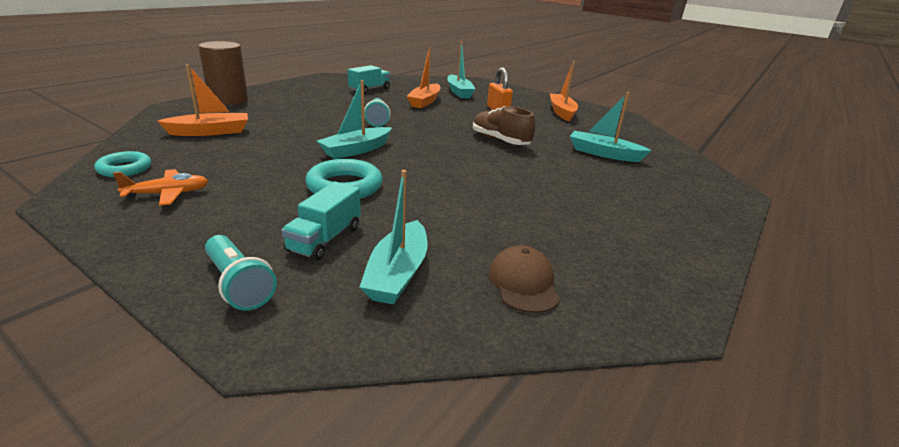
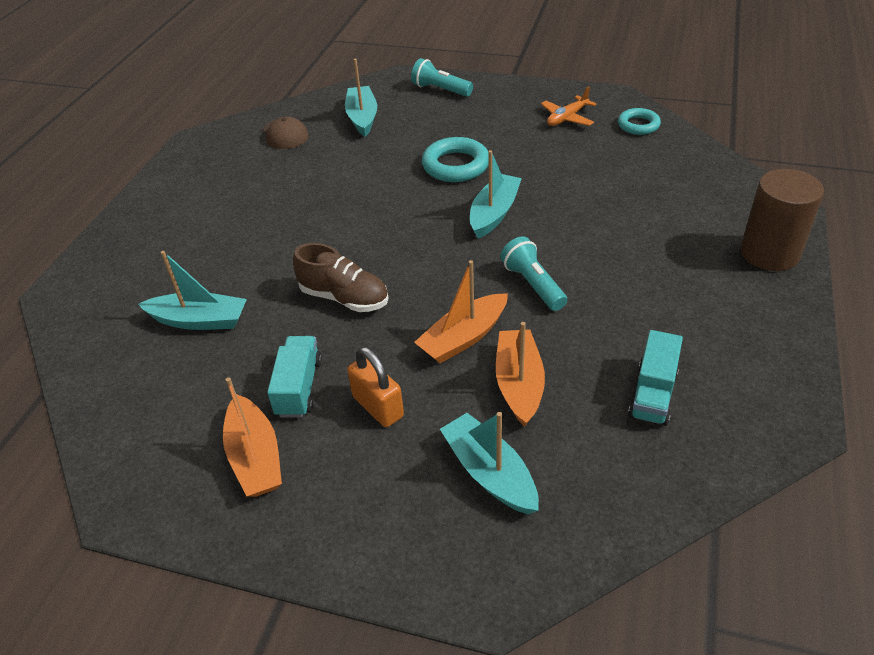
camera: 165 degrees right, 15 degrees up
(210, 132) = (665, 186): orange boat -> orange boat (464, 338)
(325, 239) = (423, 123): turquoise truck -> turquoise truck (299, 387)

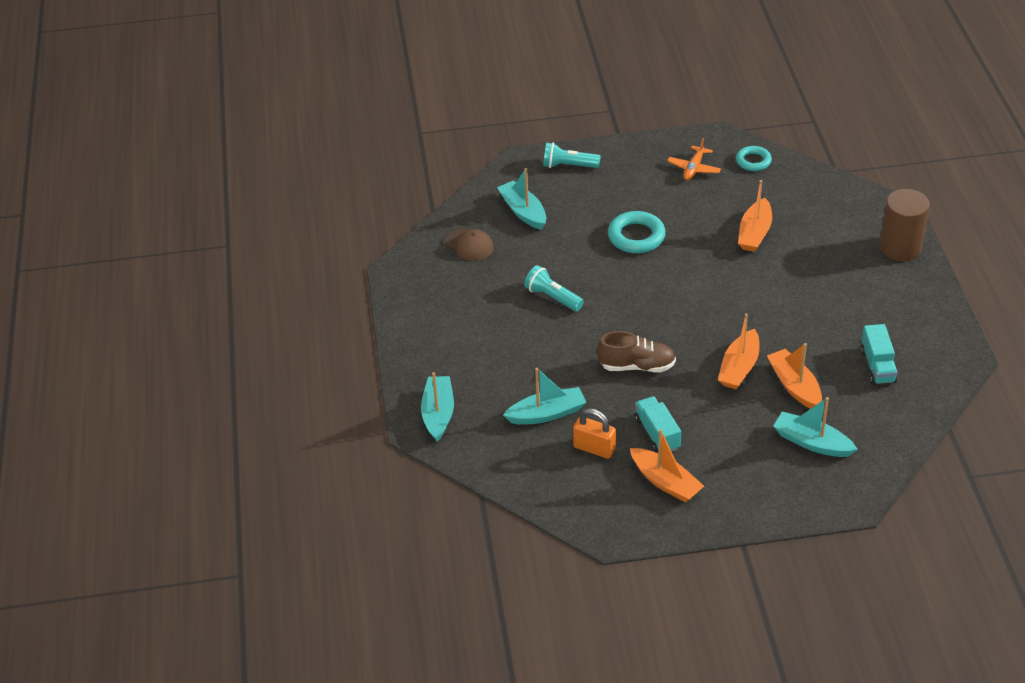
camera: 25 degrees left, 0 degrees up
(378, 407) = (717, 428): orange padlock -> orange padlock (594, 448)
(494, 213) = (695, 270): turquoise boat -> turquoise boat (438, 414)
(533, 285) = (760, 317): turquoise flashlight -> turquoise flashlight (553, 297)
(591, 193) = (754, 233): none -> orange boat

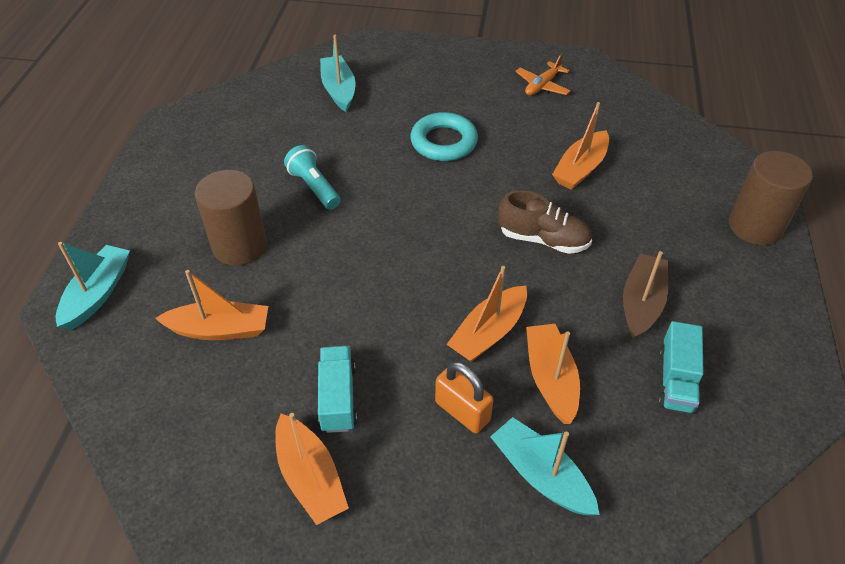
camera: 15 degrees right, 5 degrees up
(469, 245) = (262, 111): brown cap -> none
(523, 355) = (239, 246): none -> brown cylinder
(547, 414) = (220, 329): turquoise boat -> orange boat
(568, 166) = (412, 56): turquoise flashlight -> none
(594, 448) = (248, 395): orange padlock -> orange padlock (462, 411)
(637, 366) = (363, 295): brown shoe -> brown shoe (543, 239)
(753, 161) = (611, 92): turquoise ring -> none
(837, 322) = (641, 303): none -> brown boat

